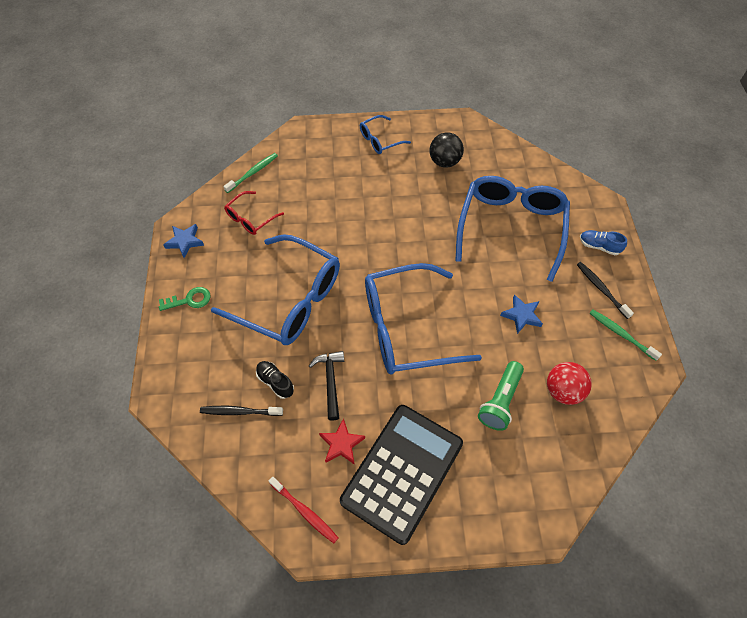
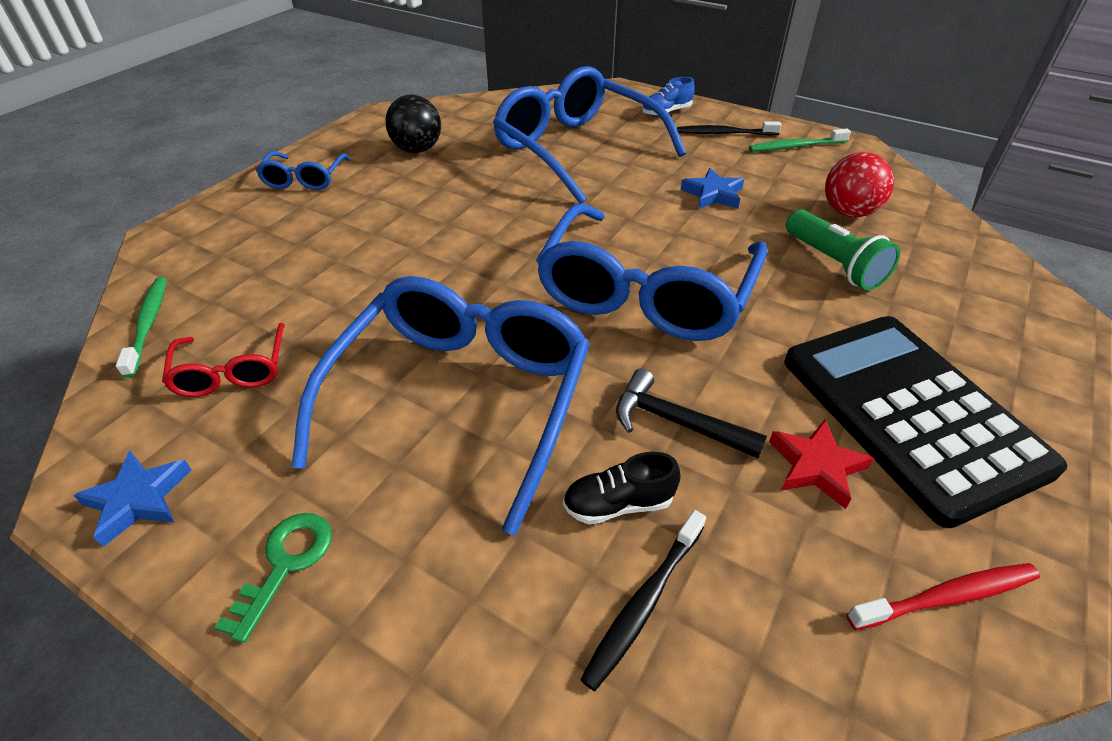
camera: 55 degrees left, 15 degrees down
(289, 300) = (461, 399): blue glasses -> blue glasses turned 45 degrees counterclockwise

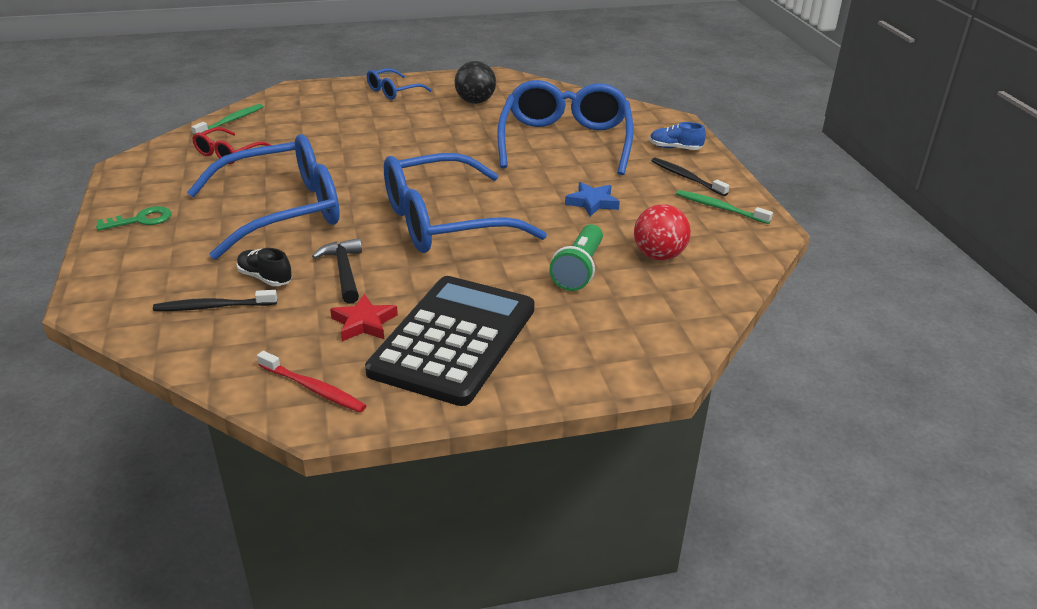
camera: 45 degrees right, 10 degrees down
(138, 499) = (136, 175): blue star -> none

